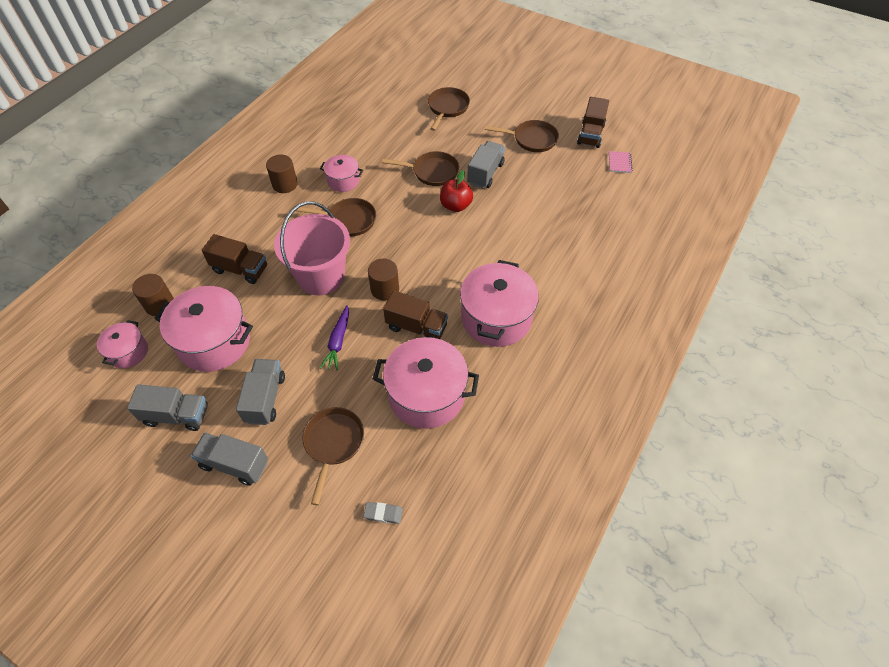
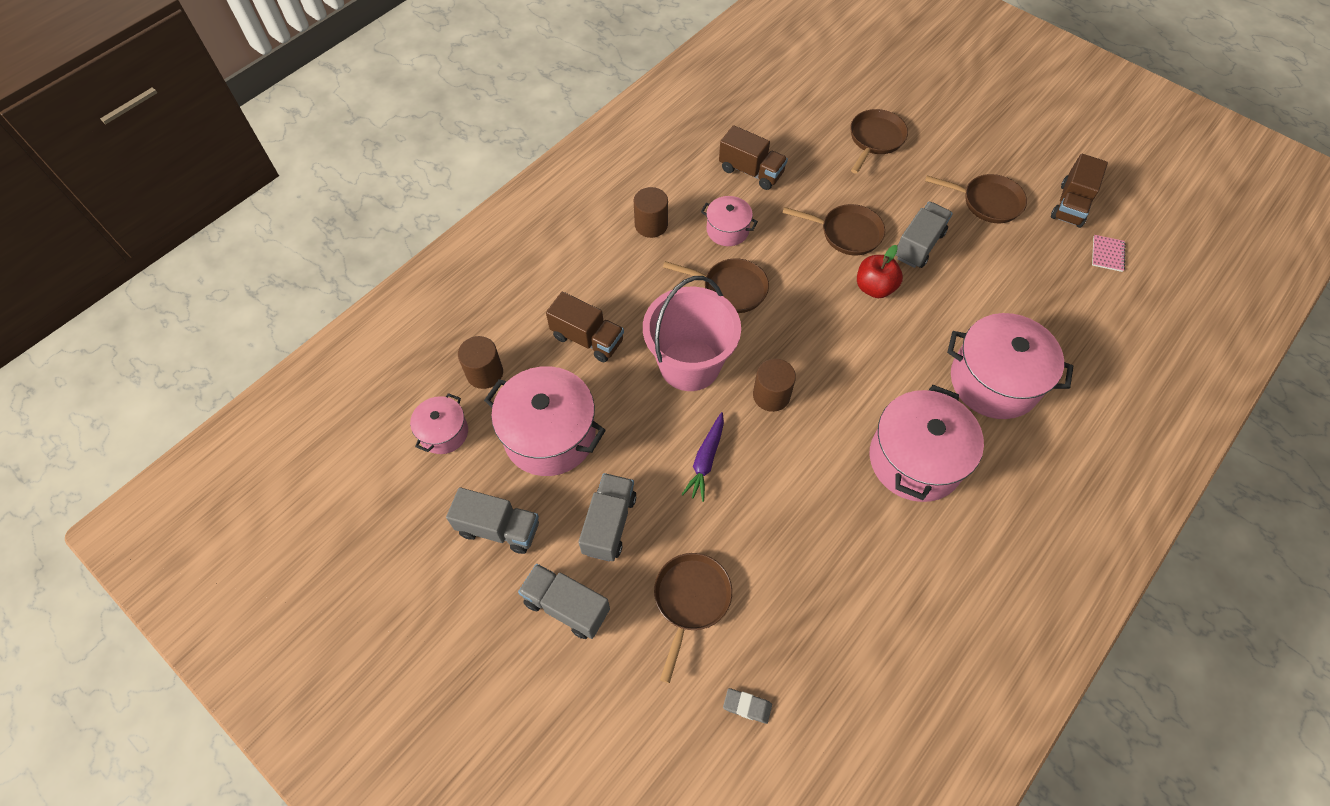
camera: 10 degrees right, 5 degrees up
(416, 327) = (809, 456): brown truck -> brown truck (751, 171)
(426, 395) = (814, 553): pink pot -> pink pot (994, 381)

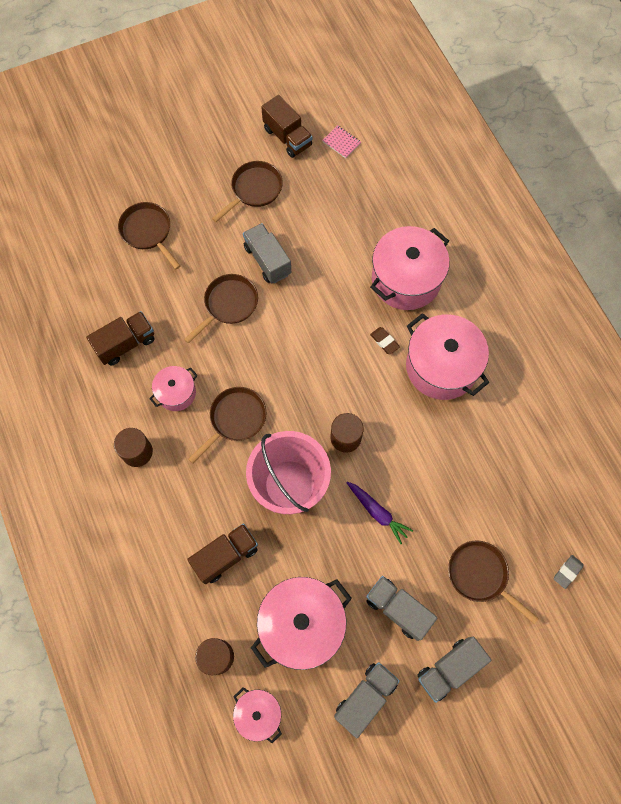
camera: 65 degrees left, 10 degrees up
(874, 287) = (289, 313): red apple -> none
(905, 389) = (384, 341): none -> brown eraser

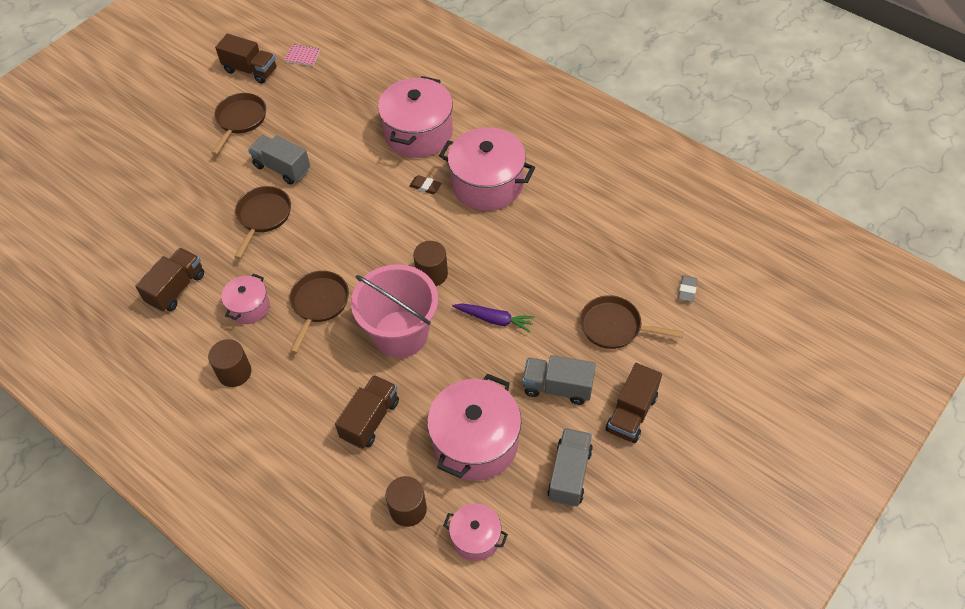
camera: 25 degrees left, 15 degrees down
(148, 232) = (152, 191): brown pan -> none
(449, 669) = (631, 413): grey truck -> brown truck

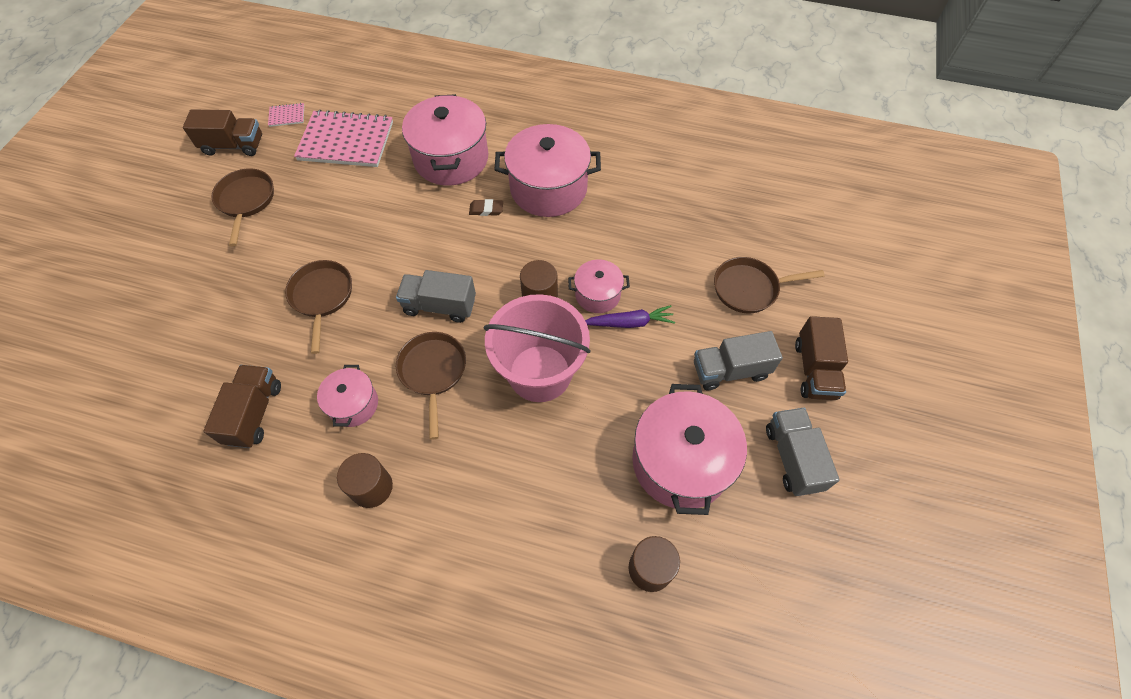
camera: 25 degrees left, 5 degrees up
(282, 168) = (319, 238): grey truck -> grey truck (439, 306)
(340, 92) = (346, 141): none -> pink notebook
(370, 419) = (555, 481): brown truck -> none
(475, 538) = (739, 570): pink pot -> pink pot (597, 294)
(687, 290) = (794, 230): grey eraser -> none

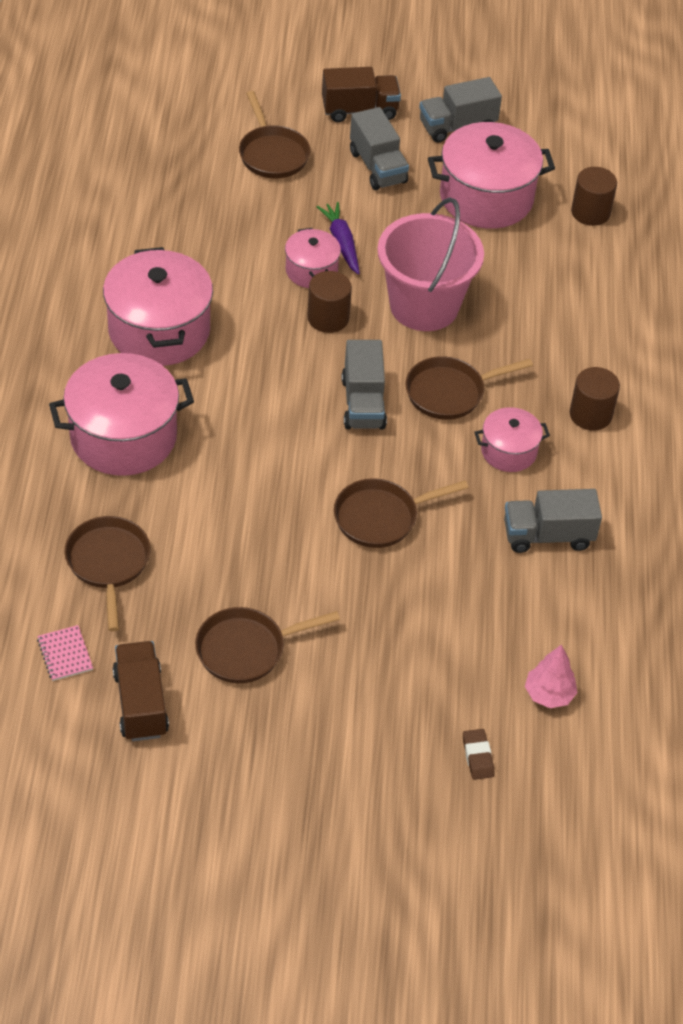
camera: 105 degrees left, 10 degrees down
(110, 376) = (549, 694): none -> pink tree
(254, 413) = (547, 535): brown truck -> grey truck
(346, 141) = (108, 563): pink notebook -> brown pan
(486, 209) = (207, 385): brown eraser -> brown eraser (477, 756)

